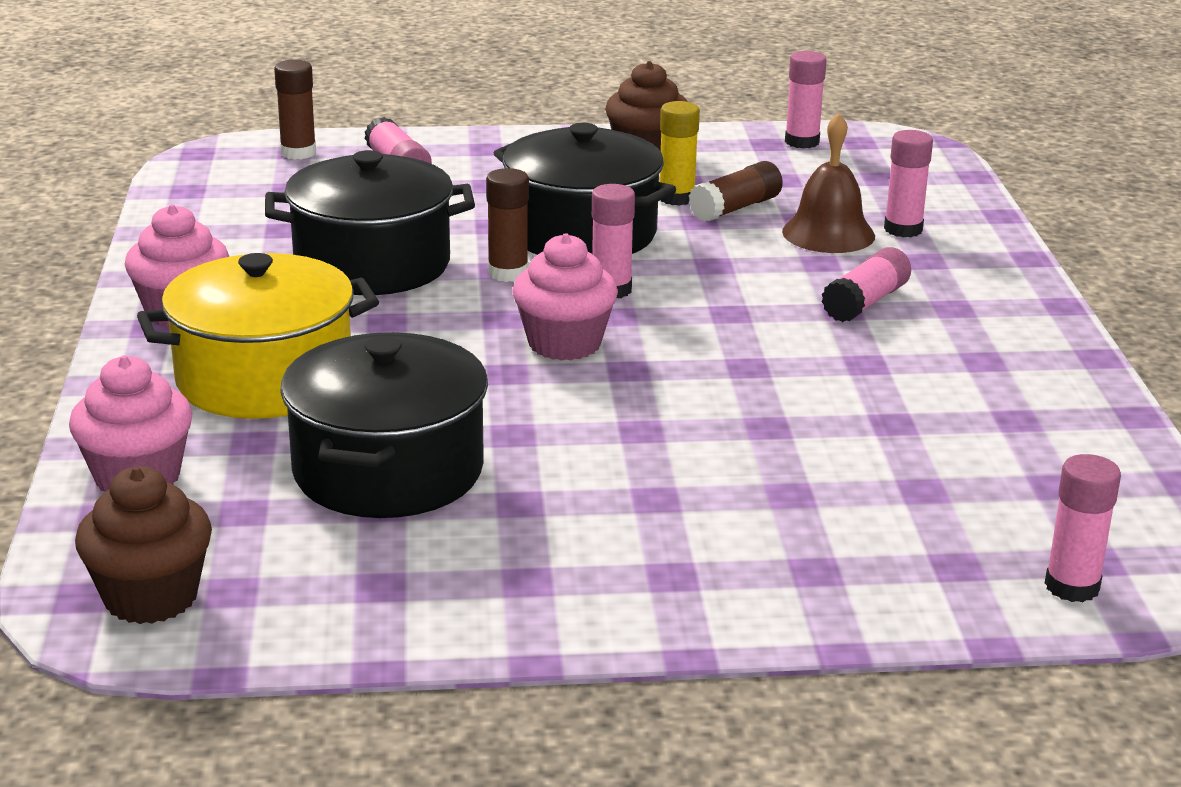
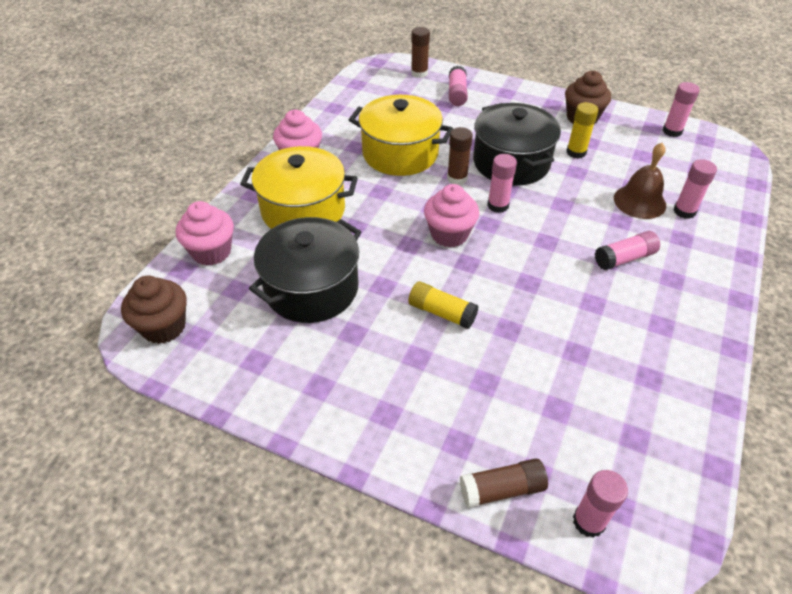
camera: 30 degrees right, 20 degrees up
(372, 264) = (400, 153): black pot -> yellow pot
(645, 437) = (442, 312): none -> yellow glue stick
(735, 208) = (602, 168): brown glue stick -> brown glue stick (501, 489)

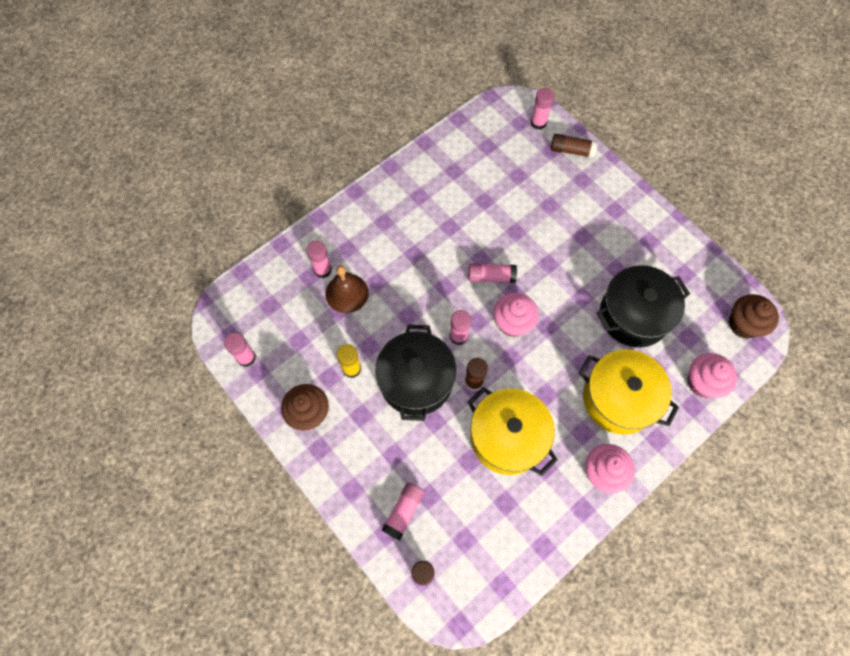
camera: 155 degrees left, 20 degrees up
(442, 312) = (552, 259): yellow glue stick -> none
(624, 258) = (402, 249): pink glue stick -> pink glue stick (491, 277)

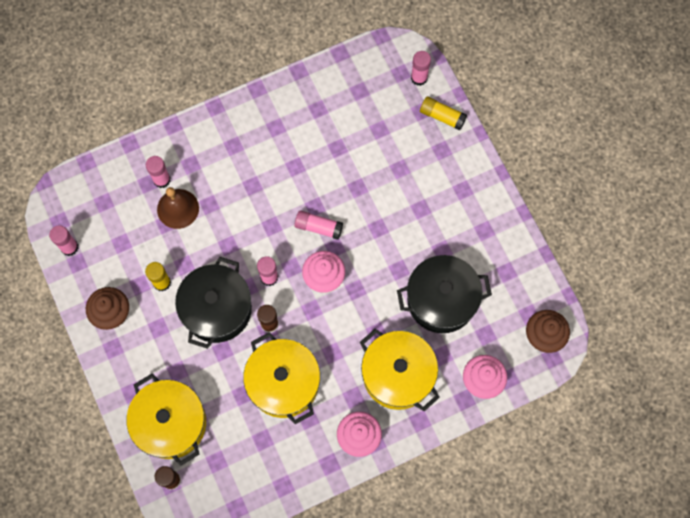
camera: 15 degrees right, 5 degrees up
(403, 511) = (171, 423): pink glue stick -> yellow pot
(572, 150) = (442, 116): brown glue stick -> yellow glue stick

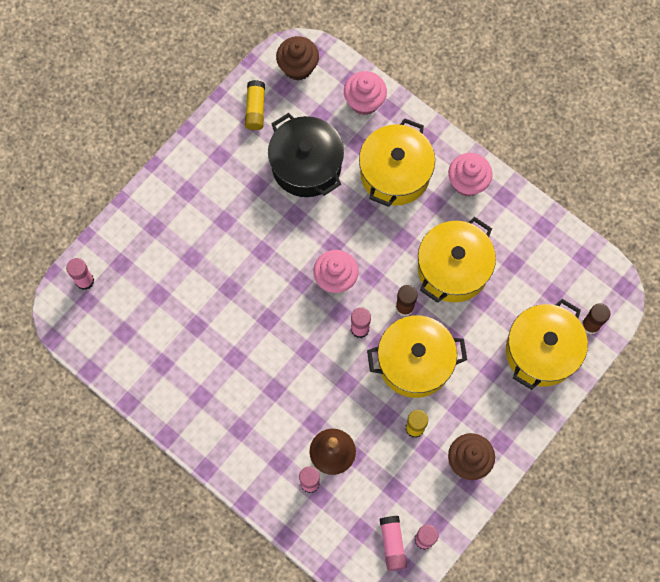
camera: 115 degrees left, 0 degrees up
(217, 309) = (414, 362): black pot -> yellow pot
(318, 227) = (288, 306): pink glue stick -> pink glue stick (392, 544)
(442, 116) = (118, 241): yellow glue stick -> yellow glue stick (255, 109)

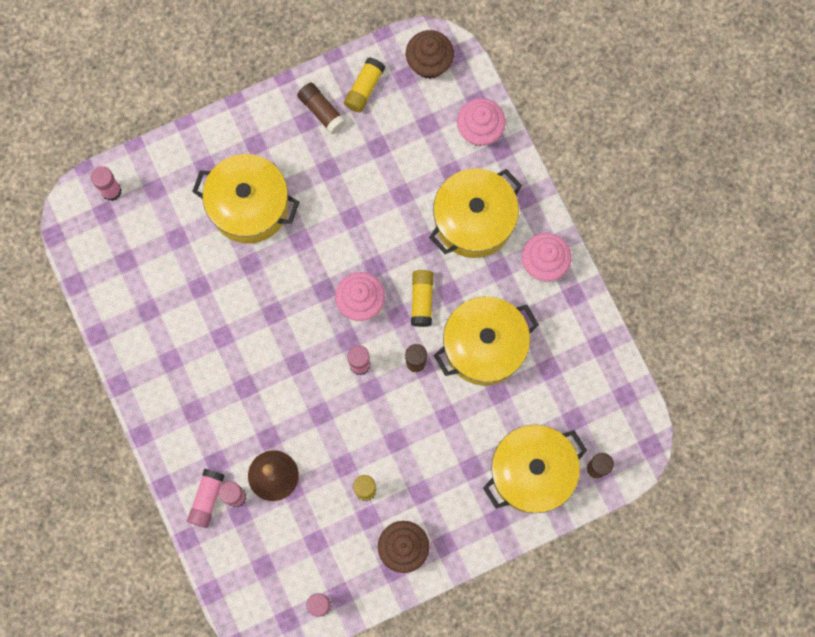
camera: 25 degrees right, 5 degrees up
(229, 141) = (322, 111): none -> brown glue stick
(306, 165) = (387, 171): black pot -> none
(384, 255) = (422, 300): none -> yellow glue stick
(392, 544) = (287, 595): pink glue stick -> pink glue stick (207, 499)
(414, 362) = (398, 424): yellow pot -> yellow pot (249, 206)

